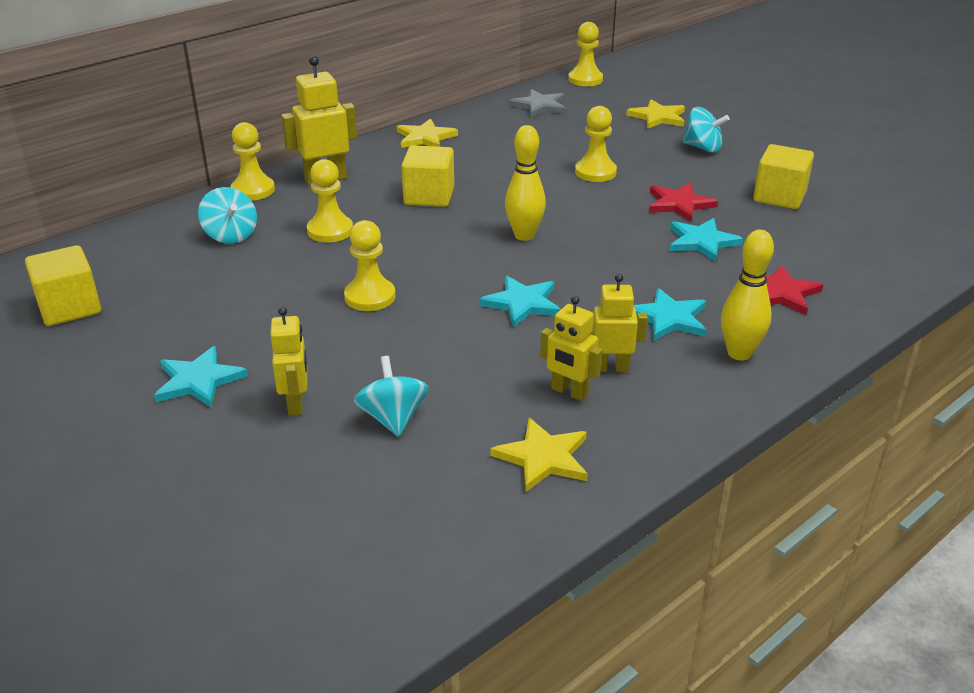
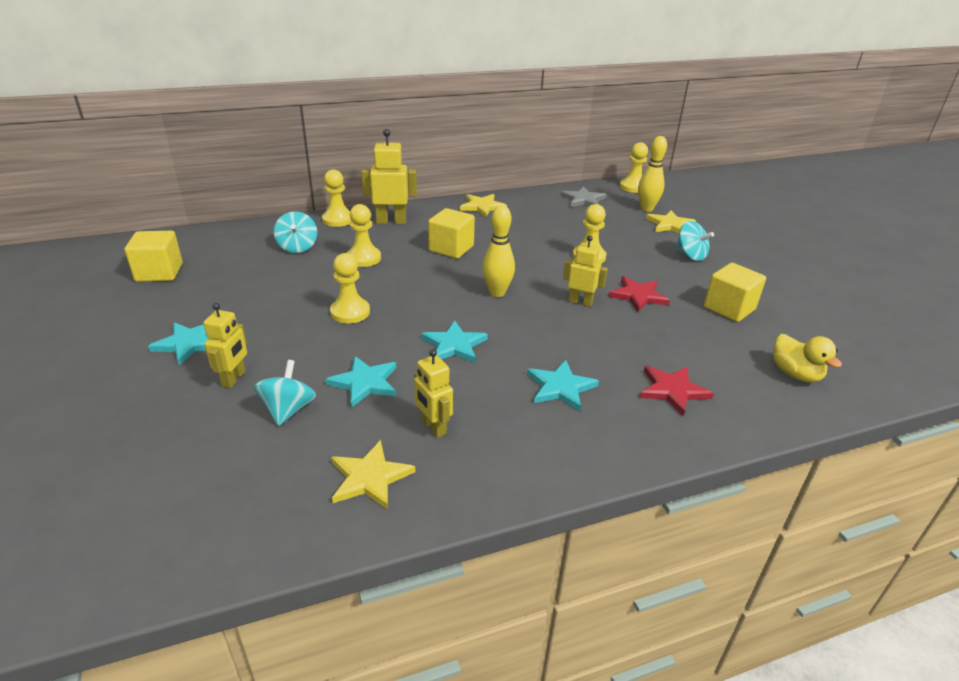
camera: 20 degrees right, 0 degrees up
(610, 368) = (481, 416): yellow robot -> yellow robot (580, 302)
(701, 242) = (635, 330): turquoise star -> turquoise star (365, 383)
(739, 353) = (598, 434): yellow bowling pin -> yellow bowling pin (646, 209)
(882, 248) = (795, 374): none -> yellow duck

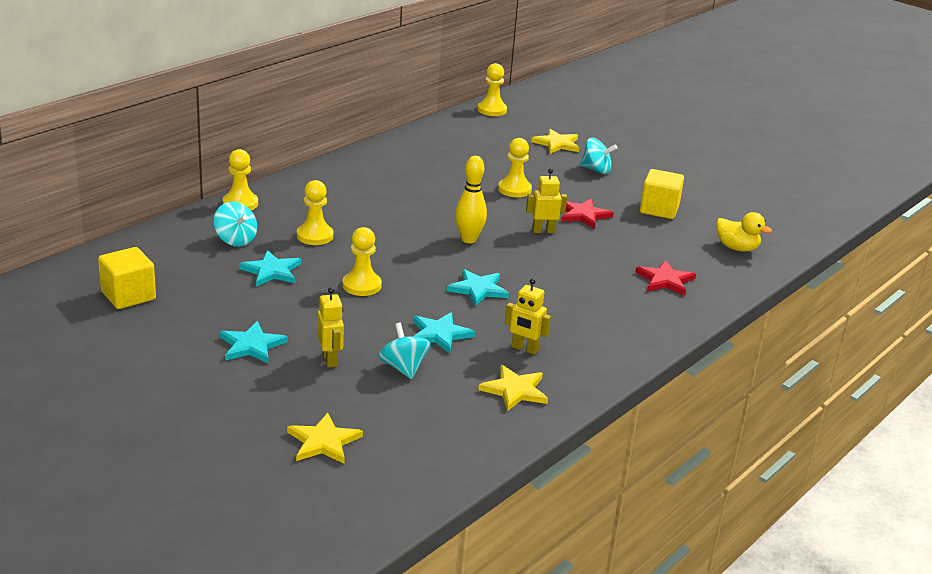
camera: 30 degrees left, 5 degrees down
(391, 221) = (297, 194): yellow robot -> none
(451, 248) = (386, 209): yellow cube -> none
(482, 207) = (370, 160): yellow star -> yellow star (323, 442)
(560, 387) = (587, 299): turquoise star -> turquoise star (271, 271)
(583, 200) = (458, 133): grey star -> none
(646, 209) = (523, 131): yellow bowling pin -> none

